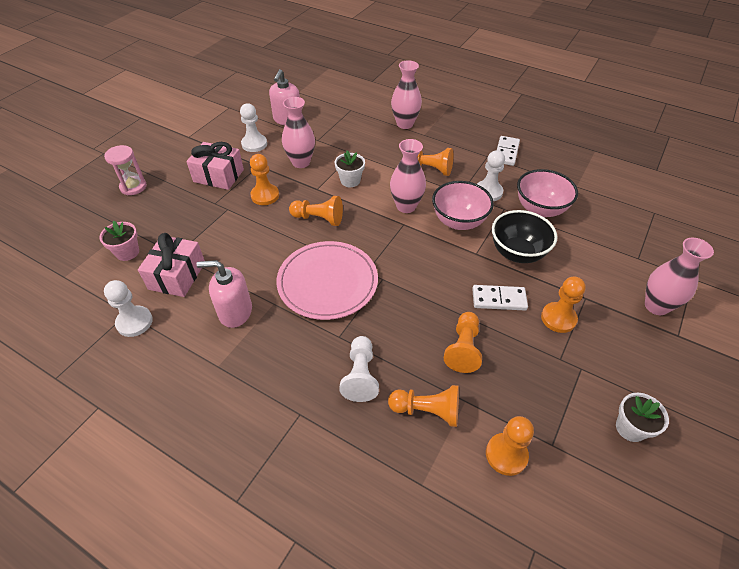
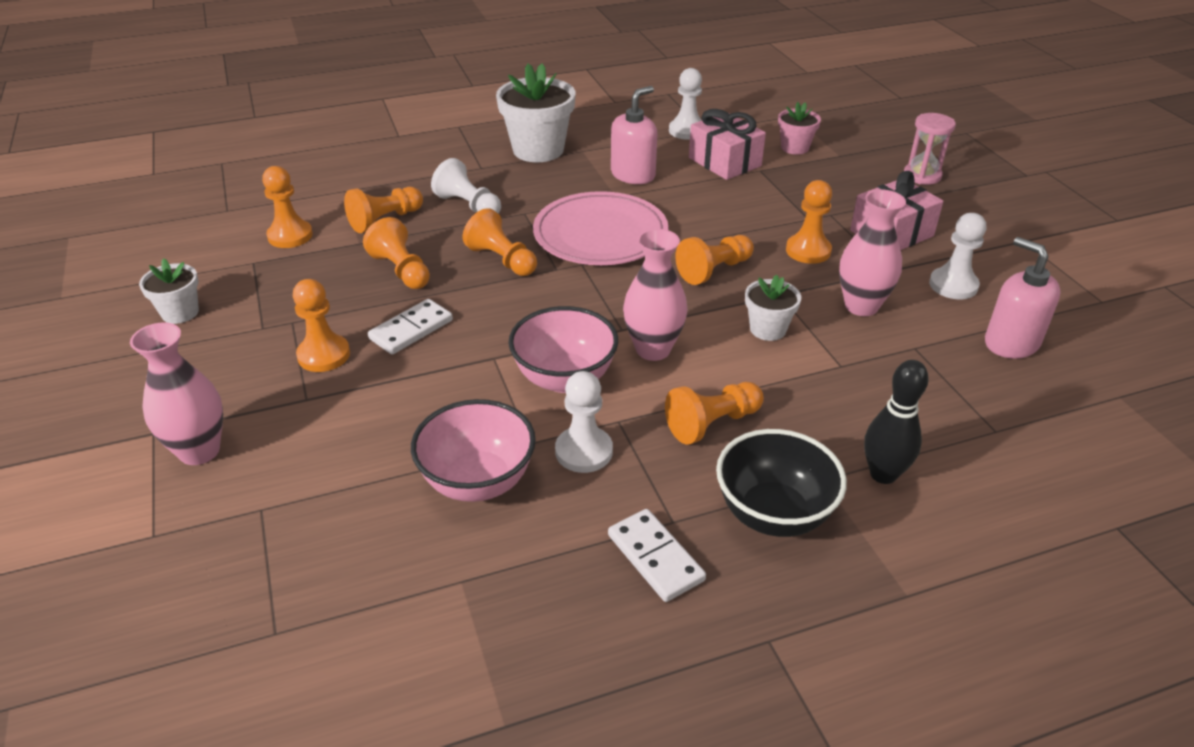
camera: 130 degrees right, 10 degrees down
(239, 396) = (538, 150): none -> white flower pot
(400, 308) = (502, 260): none -> orange pawn
(405, 124) = (883, 474): pink vase -> black bowling pin
(517, 253) = (443, 393): black bowl -> black bowl (773, 514)

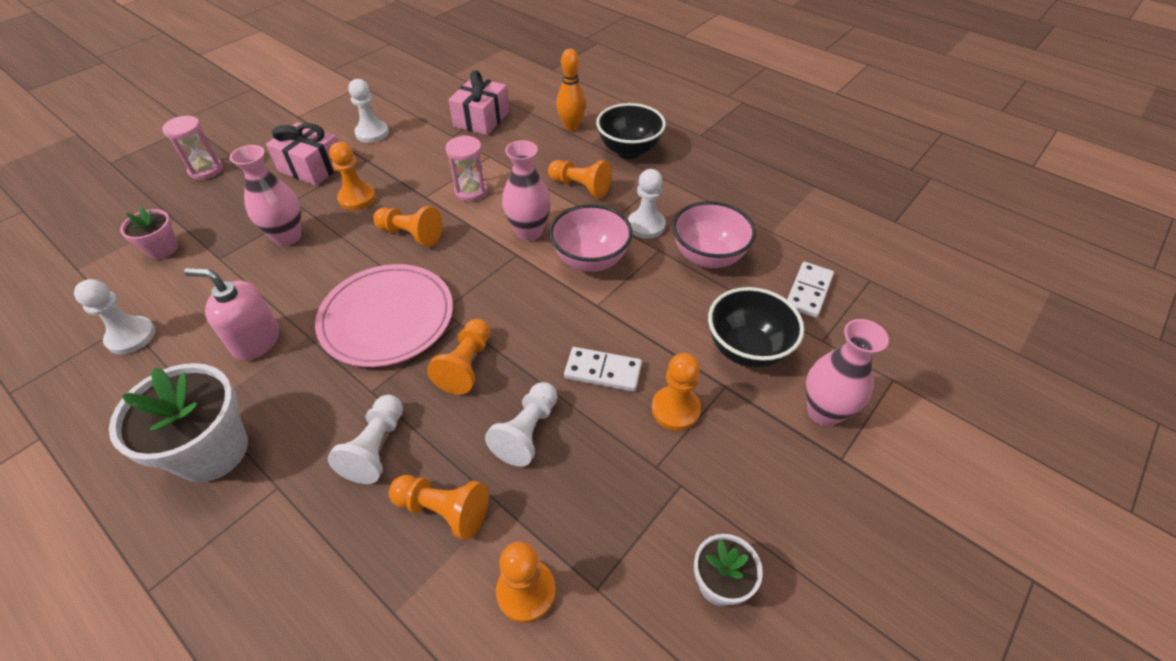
camera: 120 degrees left, 10 degrees up
(323, 438) = (746, 349): none -> black bowl
(401, 270) = (527, 432): orange pawn -> white pawn
(655, 558) = (691, 176): white domino -> white domino (808, 291)
(724, 162) = (207, 285): pink gift -> pink gift (481, 119)
(768, 329) = (471, 191): white flower pot -> pink hourglass
(861, 306) = (419, 161): pink vase -> pink vase (288, 237)
(883, 474) = (571, 126): black bowling pin -> orange bowling pin
(1011, 343) = (425, 107): pink soap dispenser -> none

